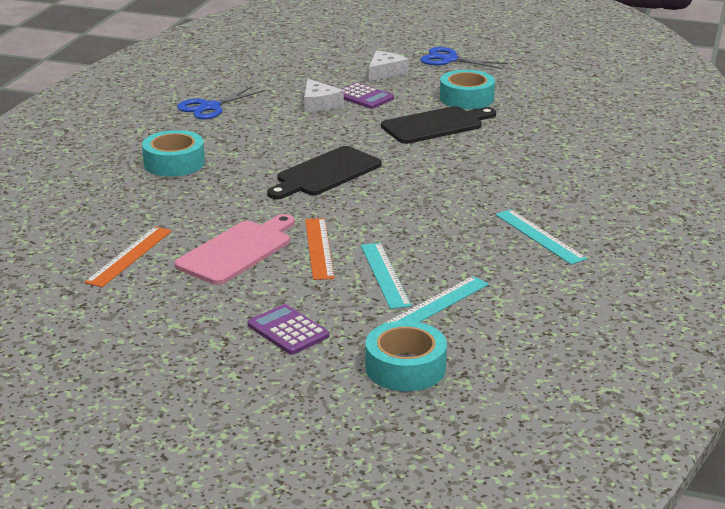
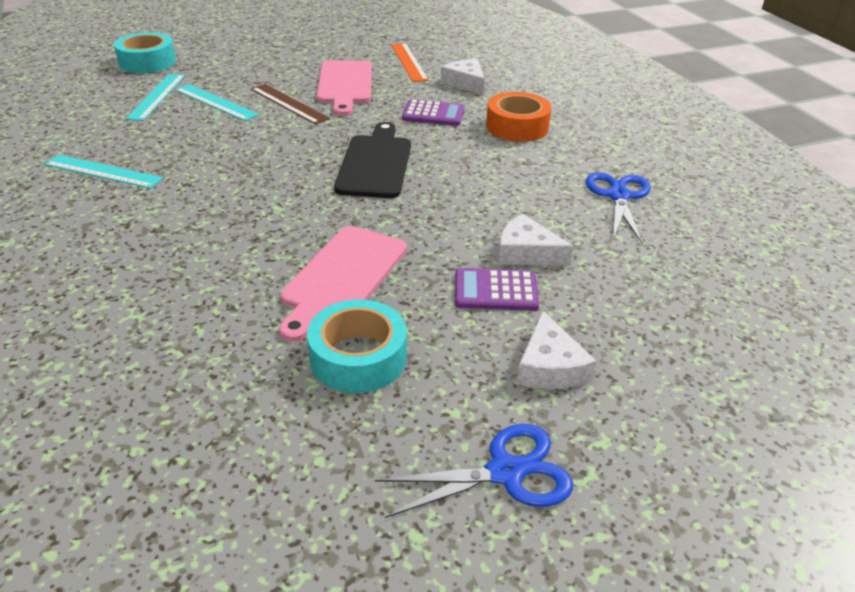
camera: 140 degrees right, 10 degrees up
(129, 213) = (465, 83): none -> white cheese
(174, 163) = (517, 127): turquoise tape -> orange tape
(288, 330) = (243, 58): purple calculator -> purple calculator (433, 114)
(319, 248) = (289, 104): orange ruler -> brown ruler
(436, 125) = (342, 277): black cutting board -> pink cutting board

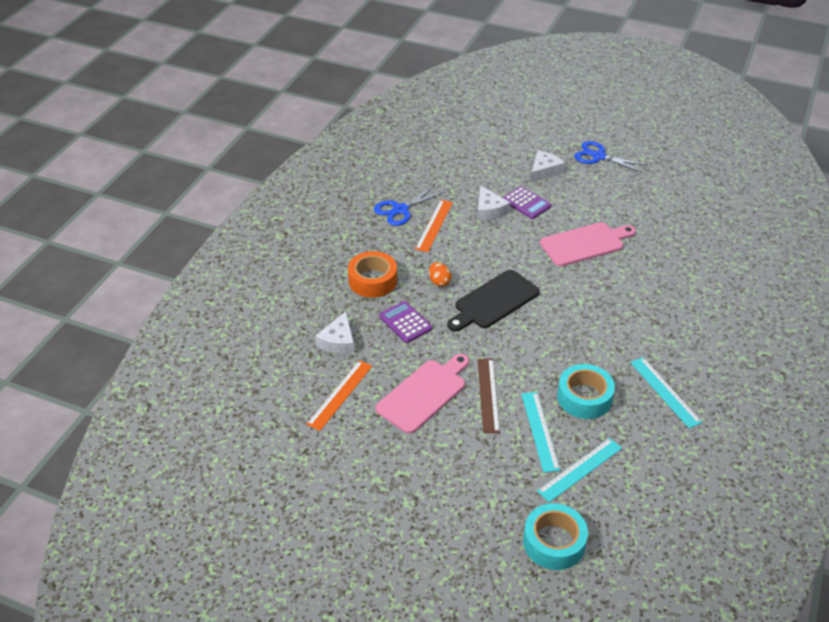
camera: 135 degrees left, 5 degrees up
(358, 357) = (611, 209): turquoise tape -> turquoise tape (584, 397)
(455, 154) = (439, 282): none -> orange egg
(554, 200) = (434, 225): none -> orange ruler

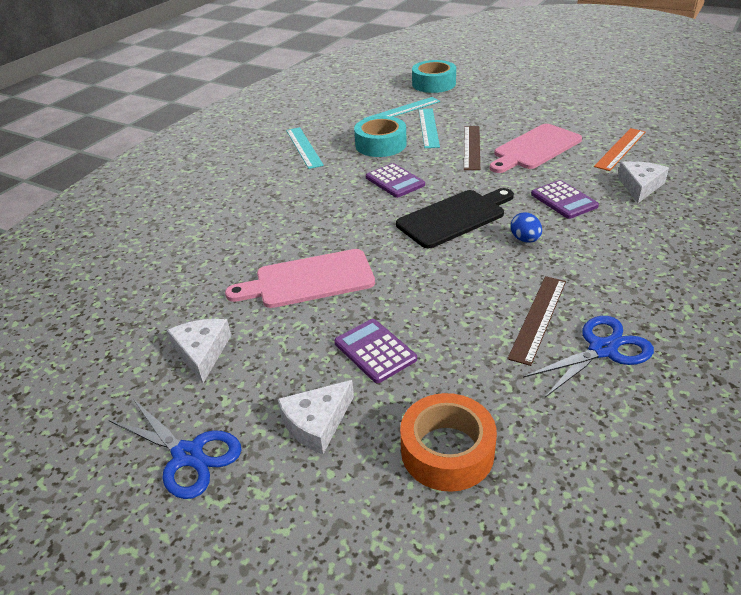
camera: 170 degrees left, 5 degrees down
(372, 280) = (618, 243): orange tape -> orange tape (447, 451)
(434, 225) = (538, 318): orange ruler -> brown ruler
(439, 282) = (525, 239): orange egg -> blue egg
(489, 210) = (442, 341): white cheese -> white cheese (202, 352)
(553, 342) = (395, 181): none -> purple calculator

